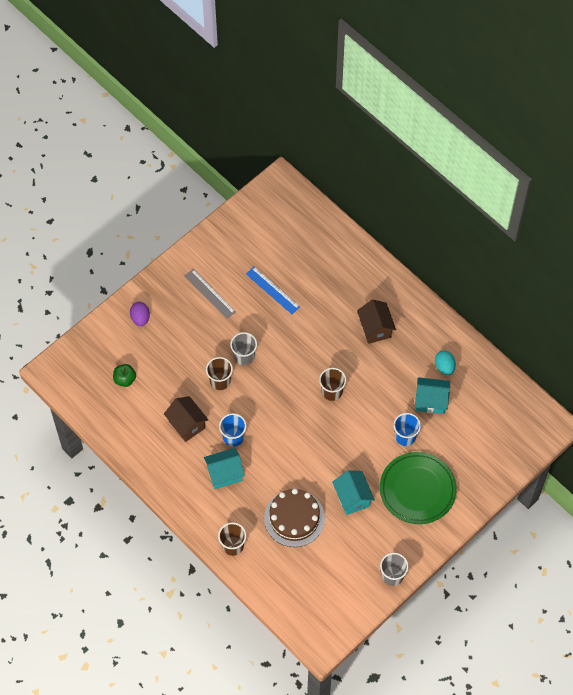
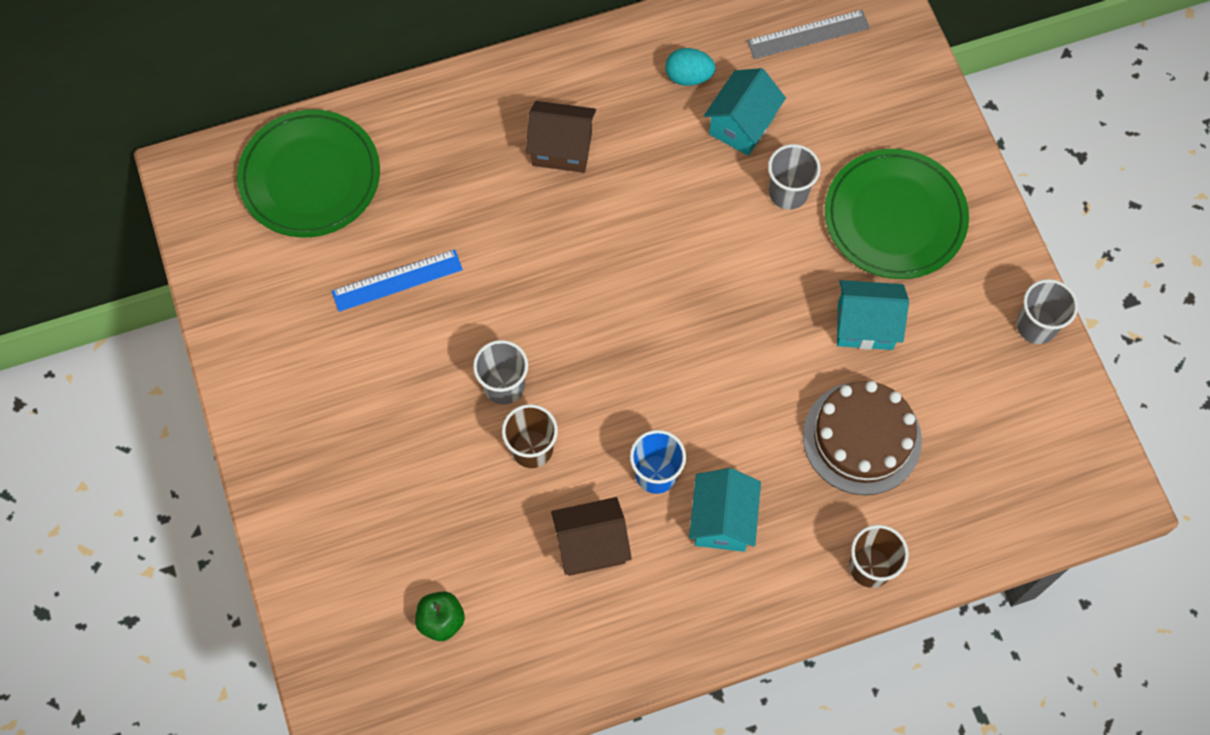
camera: 65 degrees left, 5 degrees up
(140, 318) = (327, 537): purple egg -> none
(210, 293) = (344, 390): grey ruler -> grey ruler (808, 34)
(305, 231) = (310, 177): none -> green plate
(332, 391) = (647, 270): brown cup -> none
(405, 436) = (788, 192): blue cup -> grey cup

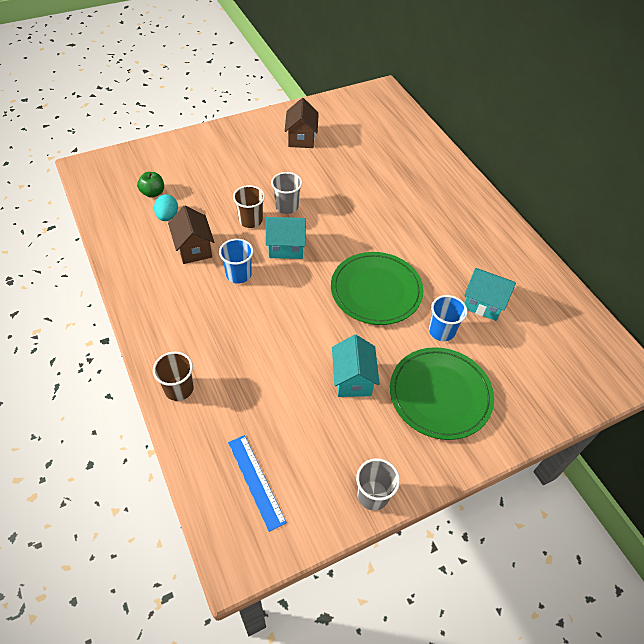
camera: 80 degrees right, 15 degrees down
(310, 177) = (392, 128): green plate -> green plate (376, 291)
(397, 280) = (341, 162): blue ruler -> blue ruler (256, 481)
(562, 149) = (438, 220): brown house -> brown house (301, 138)
(688, 77) = (508, 275): turquoise egg -> turquoise egg (167, 216)
(722, 520) = (210, 308): turquoise house -> turquoise house (286, 248)
(788, 192) = (441, 331): grey cup -> blue cup
(808, 34) = (566, 337): grey ruler -> none
(862, 438) = (270, 380): brown cake -> none

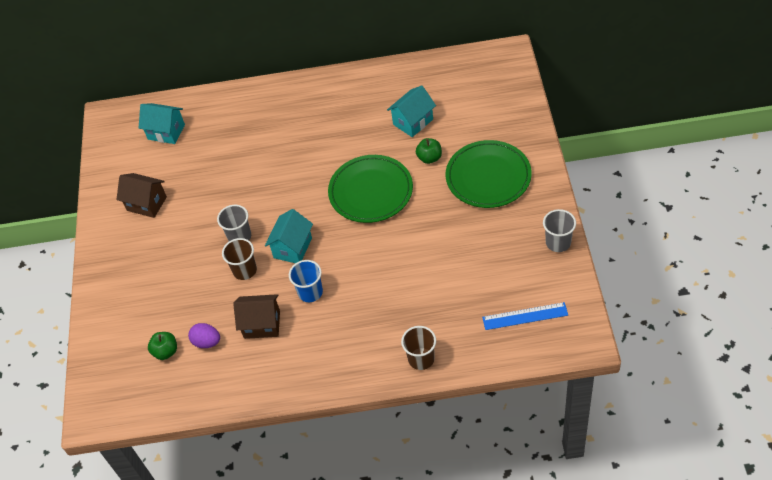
camera: 60 degrees left, 0 degrees up
(167, 216) = (207, 342): turquoise egg -> purple egg
(353, 379) = (455, 230): turquoise house -> turquoise house (166, 132)
(441, 331) = (429, 158): blue cup -> green apple

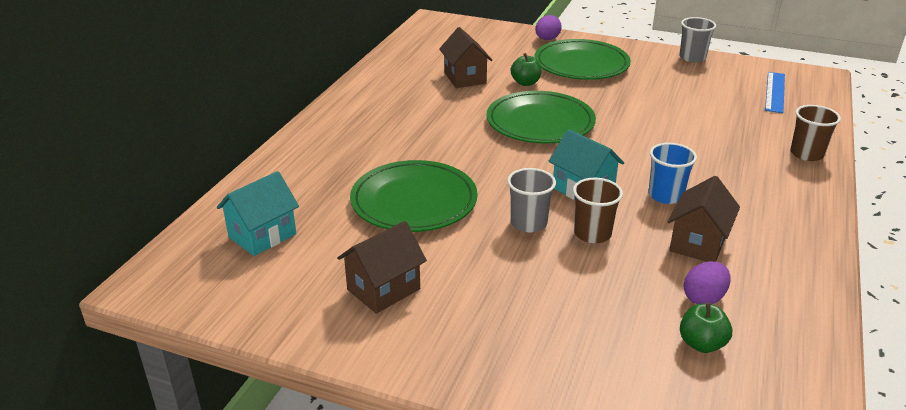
camera: 70 degrees left, 20 degrees down
(233, 175) = (414, 201): none -> green plate
(413, 122) = (465, 78): turquoise house -> brown house
(524, 137) = (547, 39): none -> purple egg

